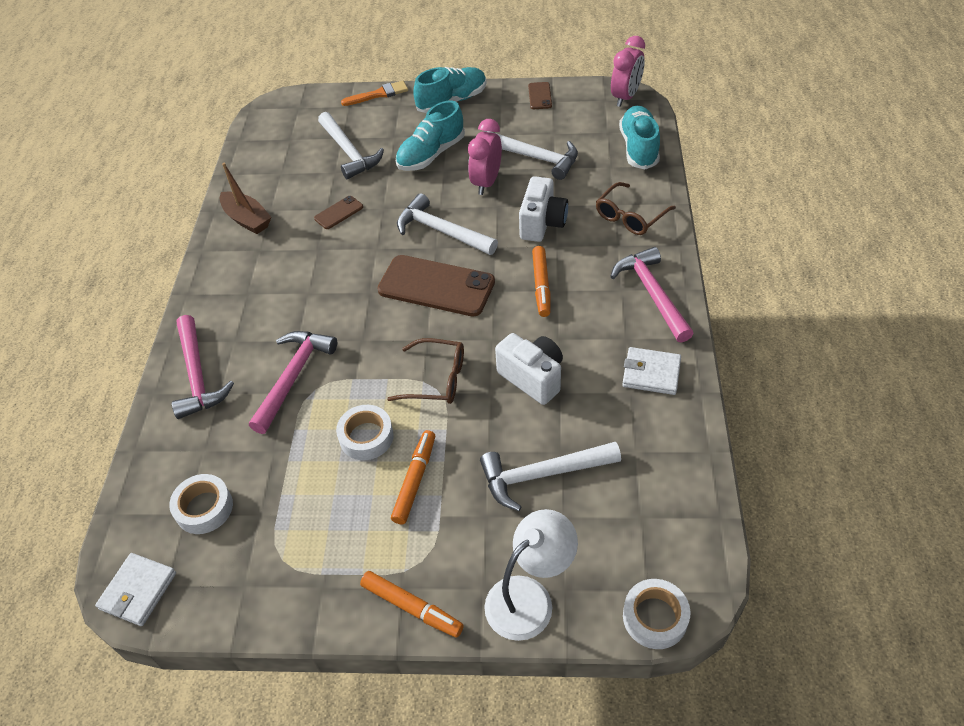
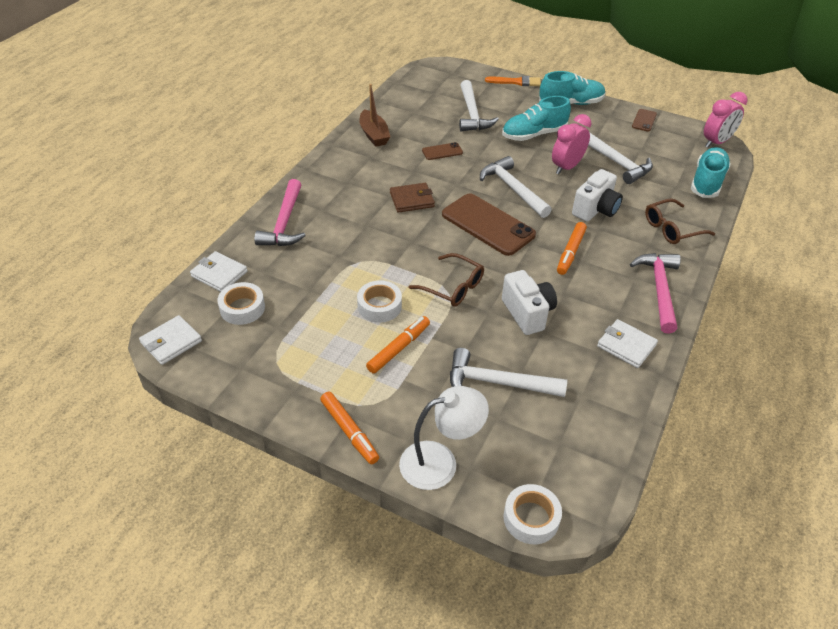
camera: 20 degrees right, 5 degrees down
(151, 475) = (219, 274): none -> white wallet
(293, 377) = (349, 248): pink hammer -> none
(335, 287) = (412, 200): none -> brown wallet

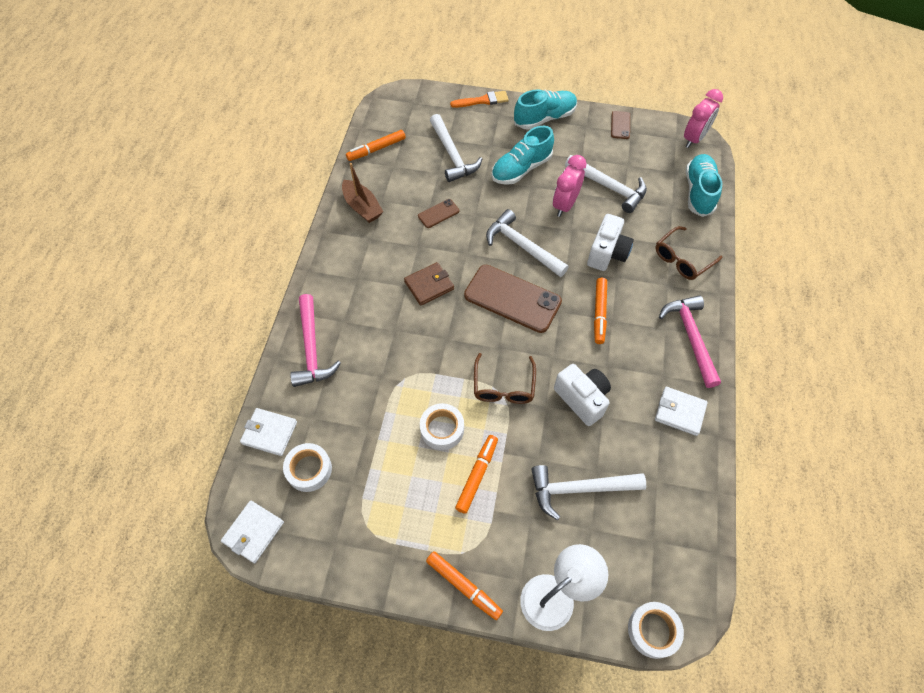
camera: 15 degrees left, 15 degrees up
(404, 98) = (377, 149): none -> orange marker
(453, 287) = (503, 386): brown glasses -> brown glasses turned 75 degrees clockwise

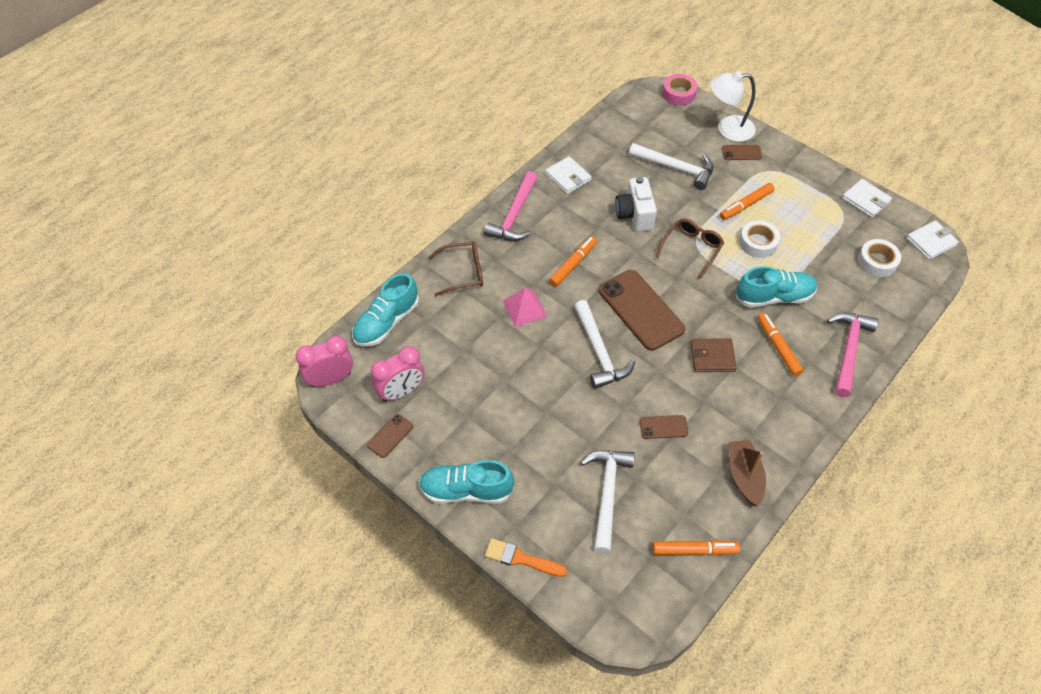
camera: 150 degrees left, 5 degrees down
(269, 433) = (904, 300): white wallet -> white wallet (865, 200)
(463, 586) = (787, 156): orange marker -> orange marker (778, 347)
(520, 559) = (741, 153): none -> brown phone
(521, 169) = (541, 436): turquoise shoe -> turquoise shoe (774, 297)
(565, 205) = (527, 373): pink clock -> pink clock (401, 392)
(607, 253) = (525, 308): white camera -> pink pyramid
(608, 187) = (467, 370): white hammer -> none
(653, 630) = (679, 93): white tape -> pink tape

